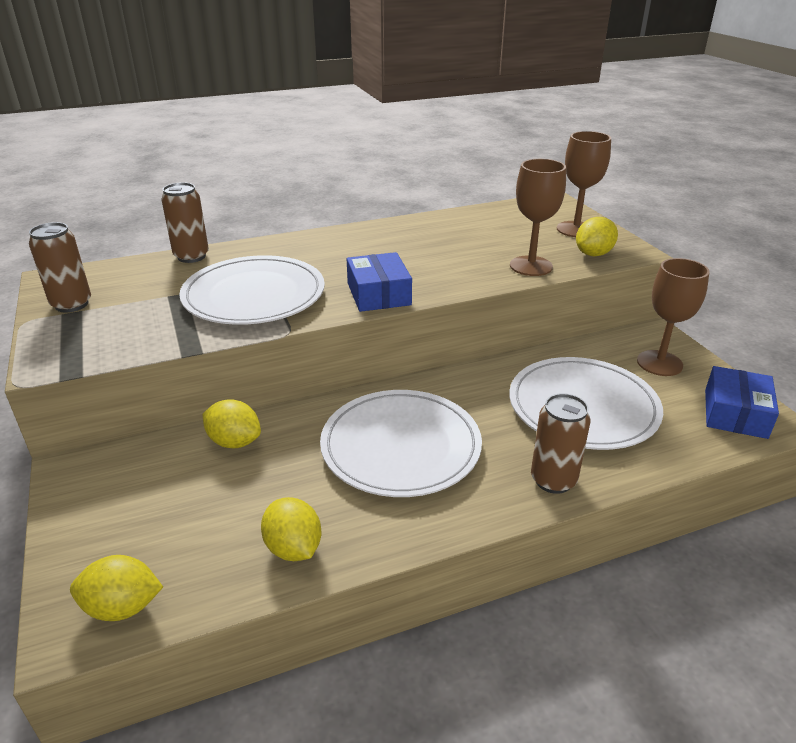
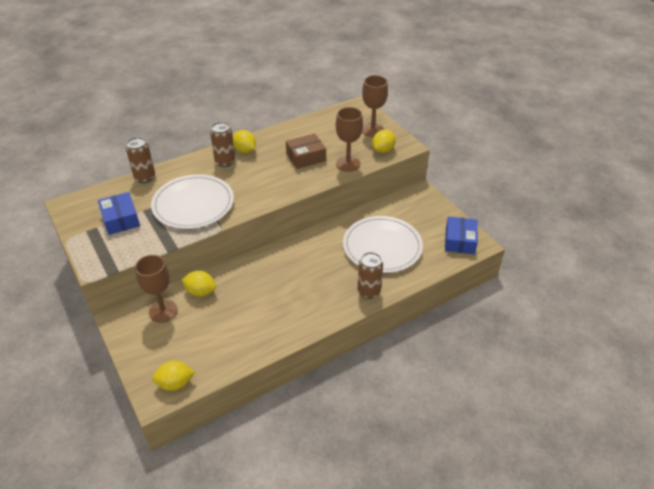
camera: 10 degrees left, 10 degrees up
(72, 304) = (88, 223): brown can -> brown can (225, 162)
(293, 548) = (248, 344): yellow lemon -> yellow lemon (244, 150)
(378, 294) = (264, 195): blue box -> blue box (120, 219)
(401, 446) = (289, 283): white plate -> none
(460, 252) = (306, 157): none -> brown box
(659, 363) = (422, 213): brown goblet -> brown goblet (163, 311)

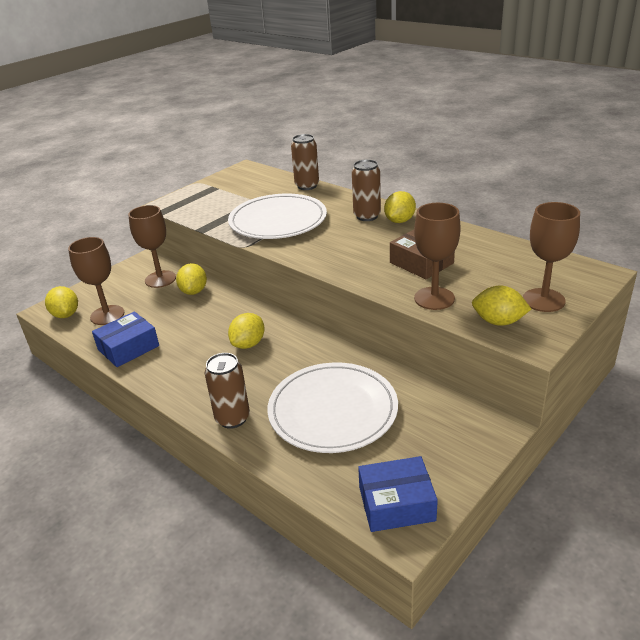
camera: 75 degrees right, 10 degrees down
(120, 219) = (235, 195): blue box -> blue box (128, 348)
(197, 352) = (107, 315): none -> brown goblet
(294, 271) = (248, 344): none -> yellow lemon

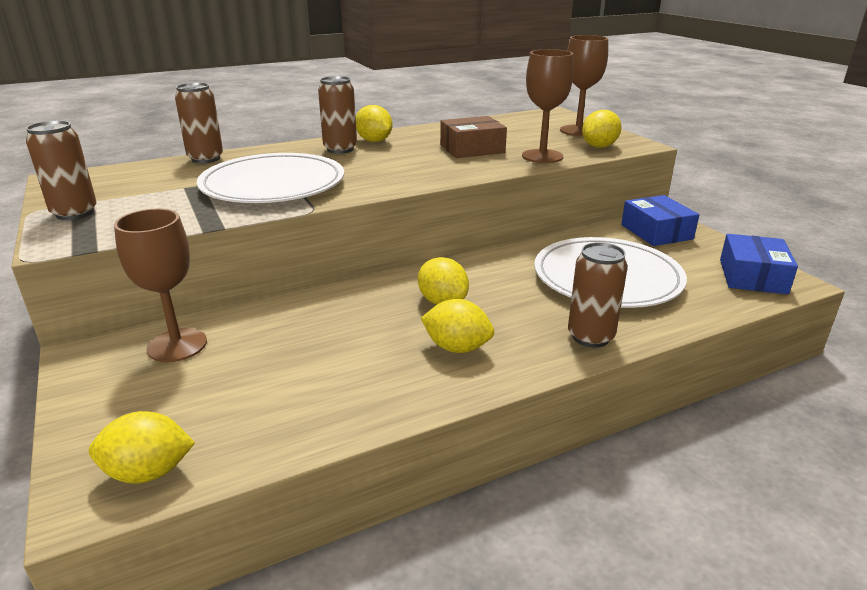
camera: 70 degrees left, 5 degrees down
(107, 315) = (220, 416): brown goblet -> none
(128, 348) = (354, 402): blue box -> blue box (656, 232)
(194, 291) = (260, 321): yellow lemon -> yellow lemon (457, 348)
(201, 192) = (75, 213): none -> brown can

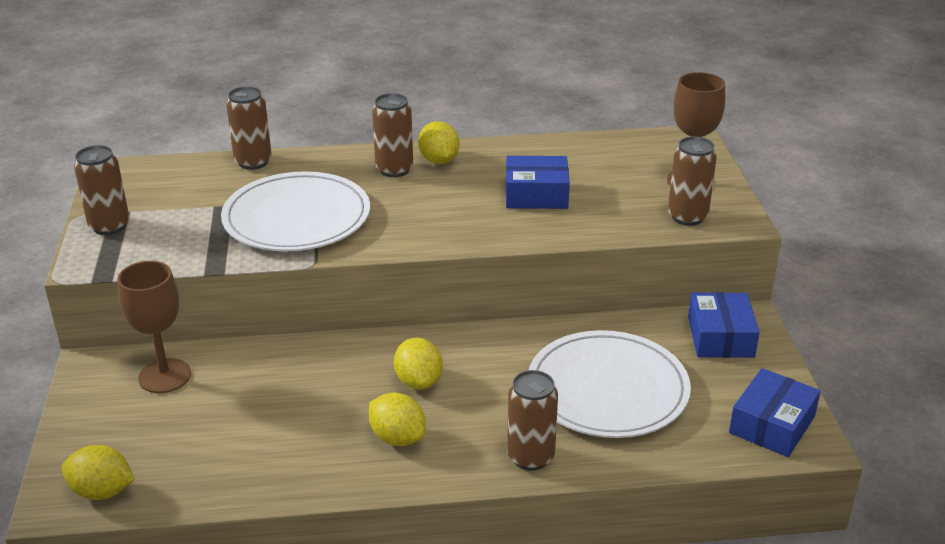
camera: 20 degrees right, 5 degrees up
(472, 149) = (536, 194): brown box -> blue box
(542, 156) = (605, 222): brown goblet -> none
(599, 146) = (687, 217): yellow lemon -> brown can

